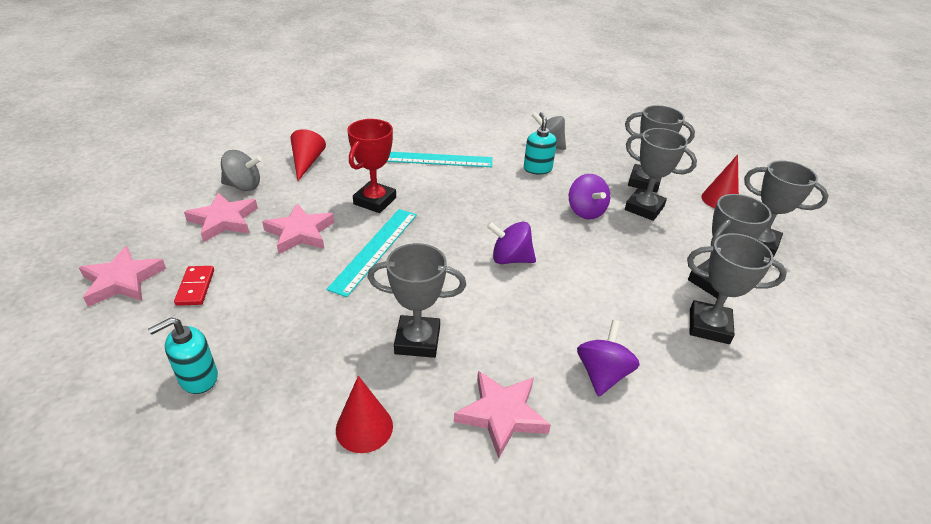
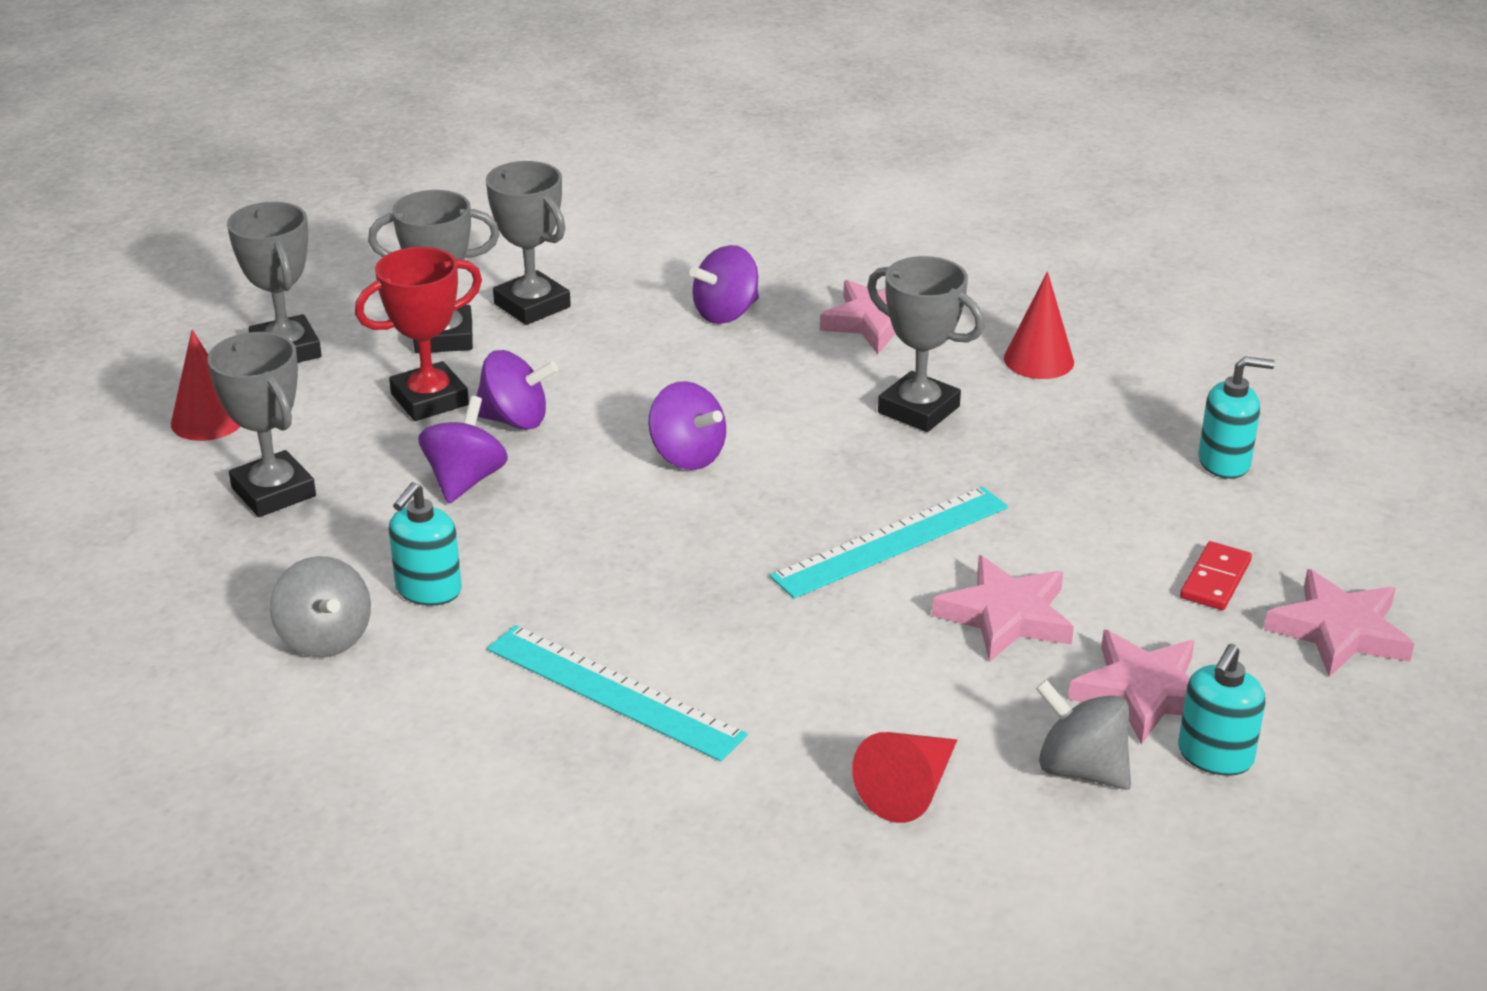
camera: 145 degrees left, 5 degrees down
(187, 206) = (1214, 756): none -> turquoise soap dispenser
(375, 201) = (825, 633): red trophy -> red trophy (429, 399)
(608, 247) = (515, 420): none -> purple spinning top
(644, 208) = (358, 451): grey trophy -> none

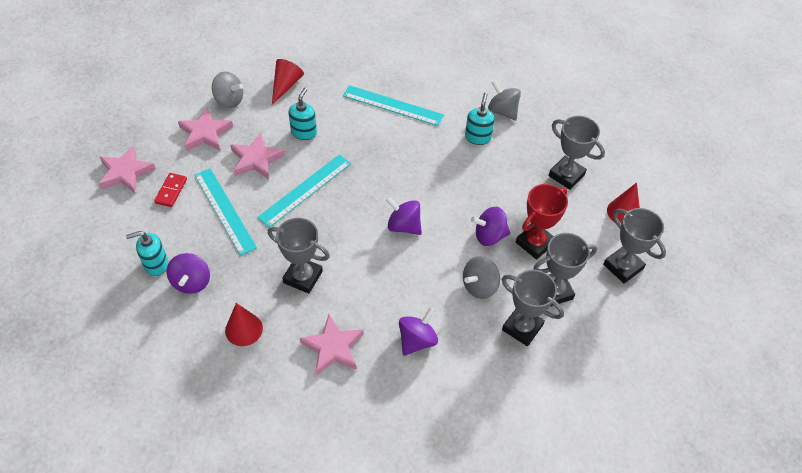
camera: 165 degrees right, 20 degrees up
(465, 480) = (492, 195): purple spinning top -> purple spinning top (192, 282)
(578, 359) = (479, 286): none -> grey spinning top
(1083, 529) = (224, 210): none -> turquoise ruler
(1214, 756) = (183, 112): turquoise soap dispenser -> turquoise soap dispenser (304, 132)

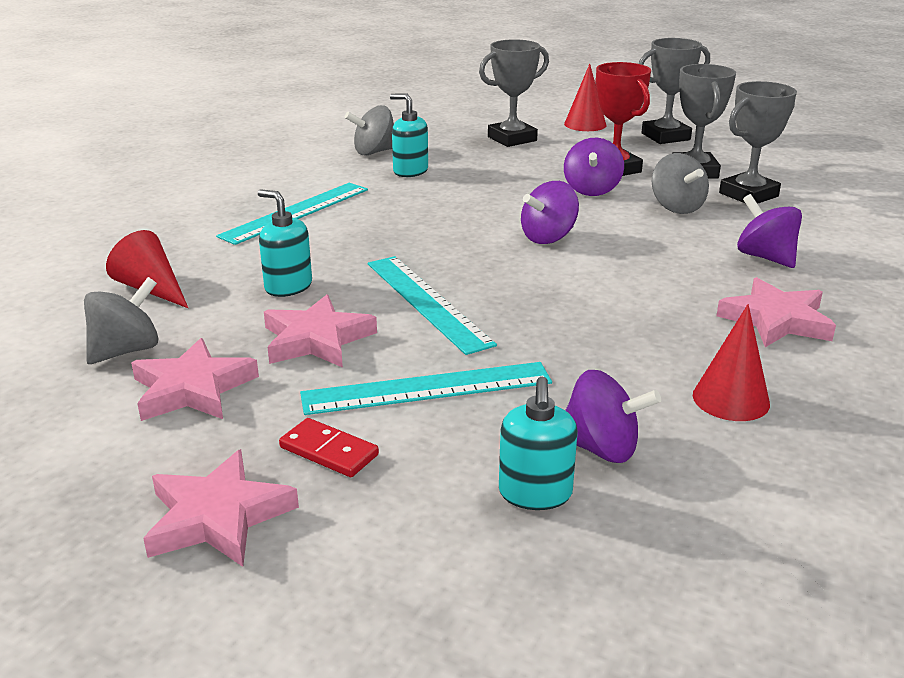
camera: 70 degrees left, 25 degrees down
(303, 277) = (623, 328): grey trophy -> none

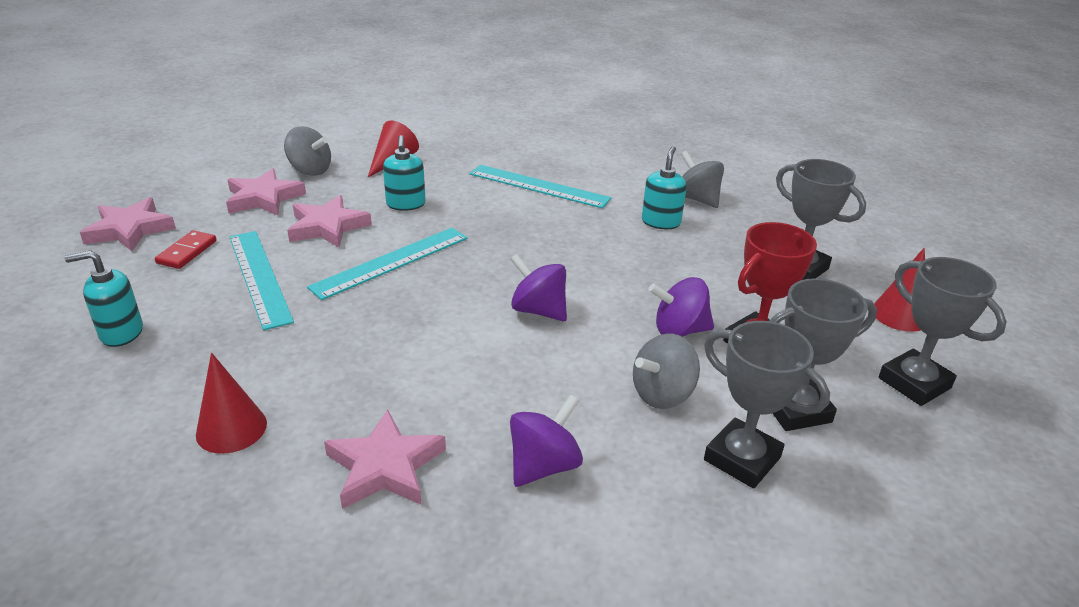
camera: 75 degrees right, 5 degrees up
(288, 287) = (406, 204): turquoise soap dispenser -> turquoise soap dispenser turned 150 degrees clockwise
(601, 448) = (169, 359): purple spinning top -> none

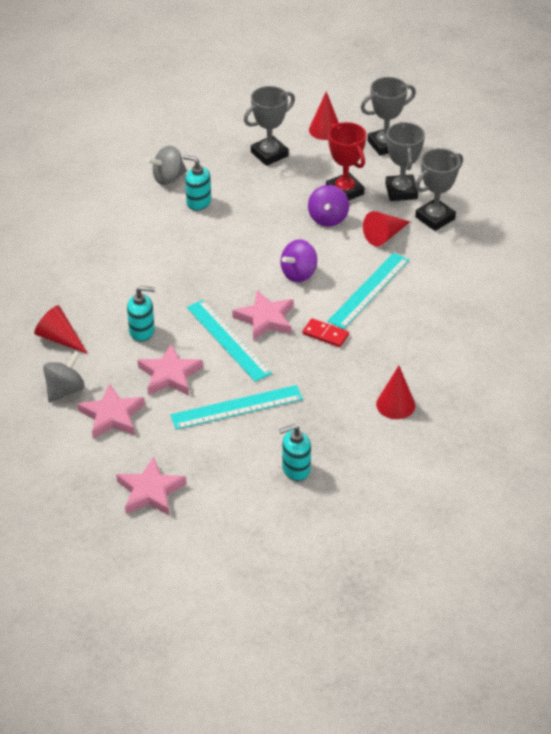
camera: 80 degrees left, 10 degrees up
(121, 333) = (295, 469): turquoise soap dispenser -> turquoise soap dispenser turned 75 degrees clockwise
(187, 252) = (193, 451): red domino -> red domino (325, 334)
(385, 466) = (430, 343): pink star -> pink star (265, 319)
(538, 186) = (128, 256): turquoise ruler -> turquoise ruler (369, 290)
(544, 465) = (434, 286): purple spinning top -> none
(662, 394) = (384, 236): grey spinning top -> red cone

